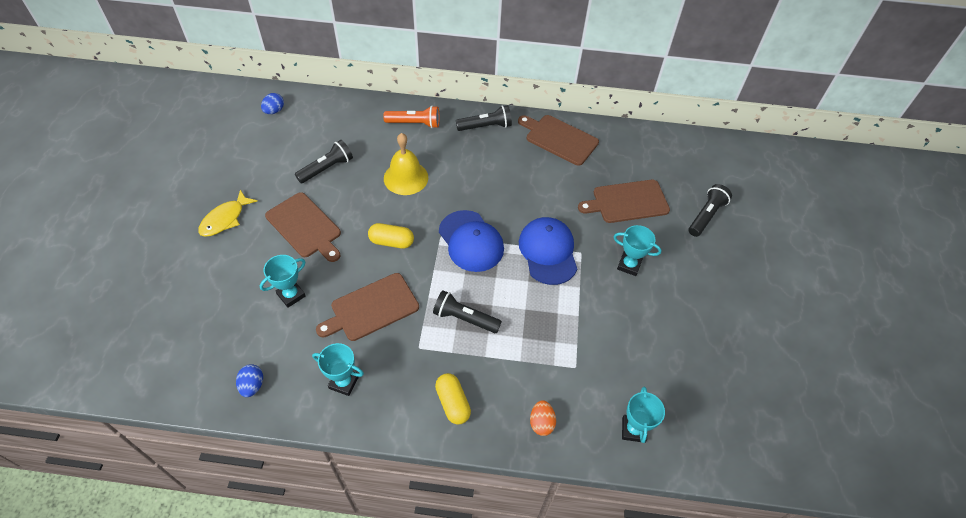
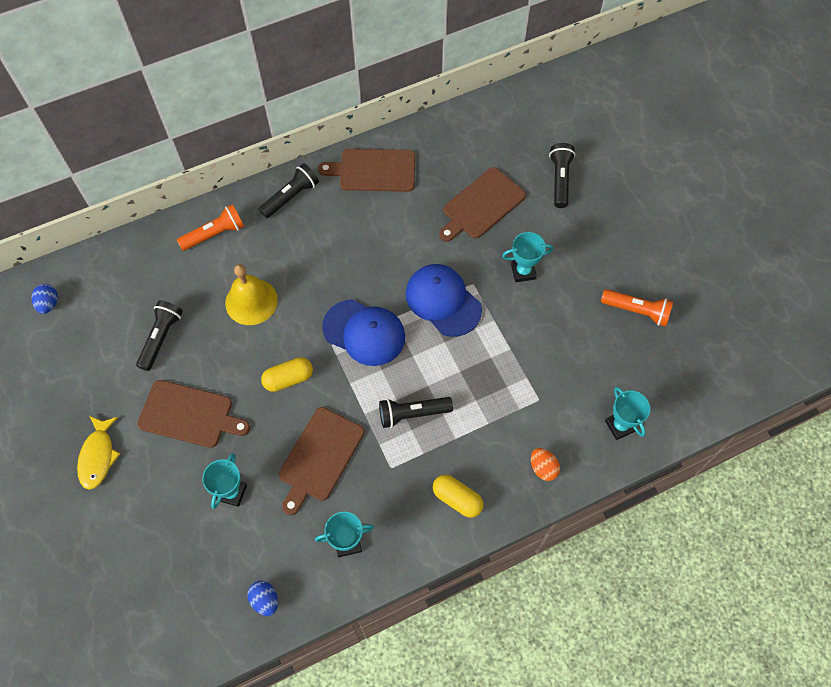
camera: 30 degrees left, 10 degrees up
(710, 347) = (637, 311): none -> orange flashlight

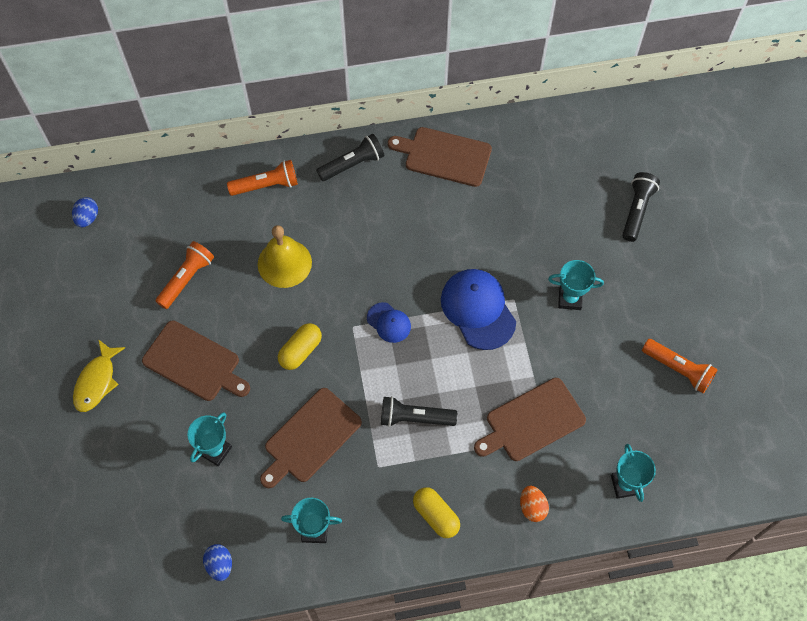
camera: 15 degrees right, 0 degrees up
(161, 338) = (187, 279): black flashlight -> orange flashlight
(288, 379) = (300, 351): yellow capsule -> yellow capsule turned 45 degrees counterclockwise
(364, 332) = (389, 322): blue cap -> blue cap, size x0.53
(481, 205) = (546, 219): brown cutting board -> brown cutting board (531, 421)

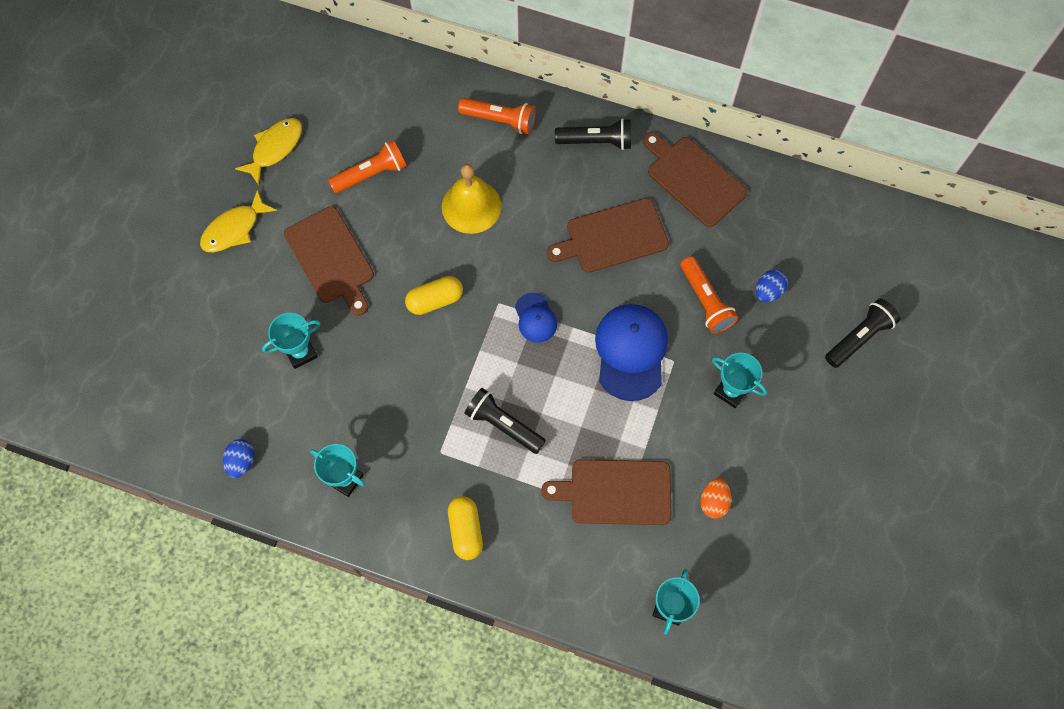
camera: 30 degrees right, 5 degrees up
(87, 218) = (316, 68): blue egg -> blue egg (768, 291)
(92, 299) = (275, 148): none -> yellow fish
(310, 438) = (393, 389): brown cutting board -> brown cutting board (612, 237)
(532, 507) = (563, 576): orange egg -> orange egg (713, 501)
(678, 369) = (798, 523): orange flashlight -> orange flashlight (705, 301)

